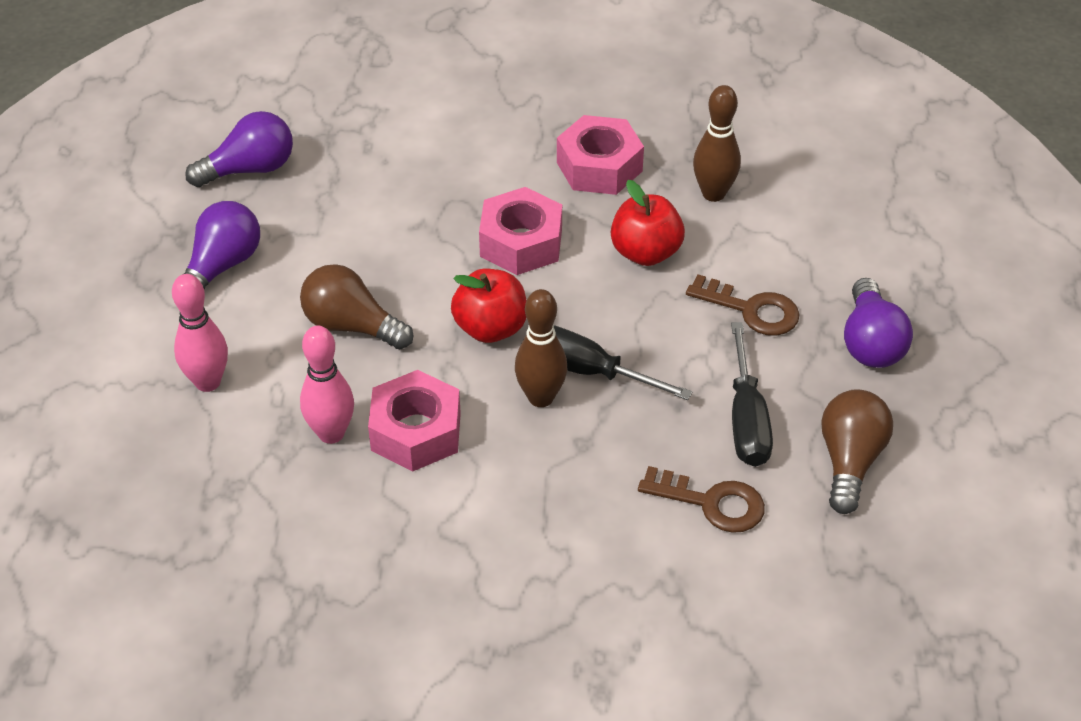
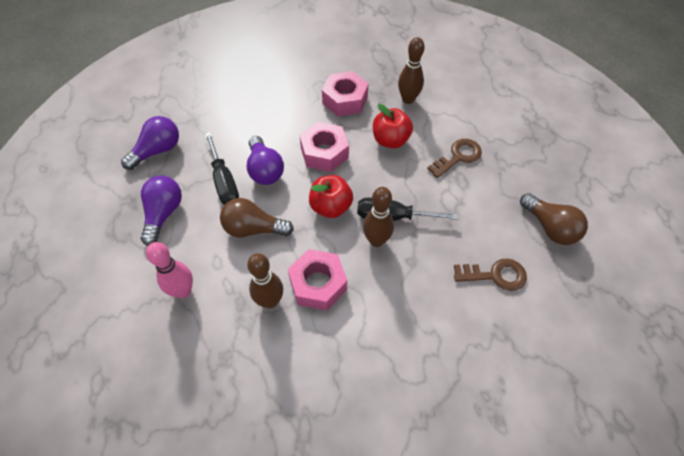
camera: 20 degrees left, 10 degrees up
(331, 433) = (270, 301): pink bowling pin -> brown bowling pin
(746, 419) = (487, 219): black screwdriver -> black screwdriver (224, 181)
(751, 310) = (458, 157): brown key -> brown key turned 45 degrees counterclockwise
(850, 461) = (549, 227): brown light bulb -> brown light bulb turned 150 degrees clockwise
(871, 342) = (523, 158): purple light bulb -> purple light bulb (265, 170)

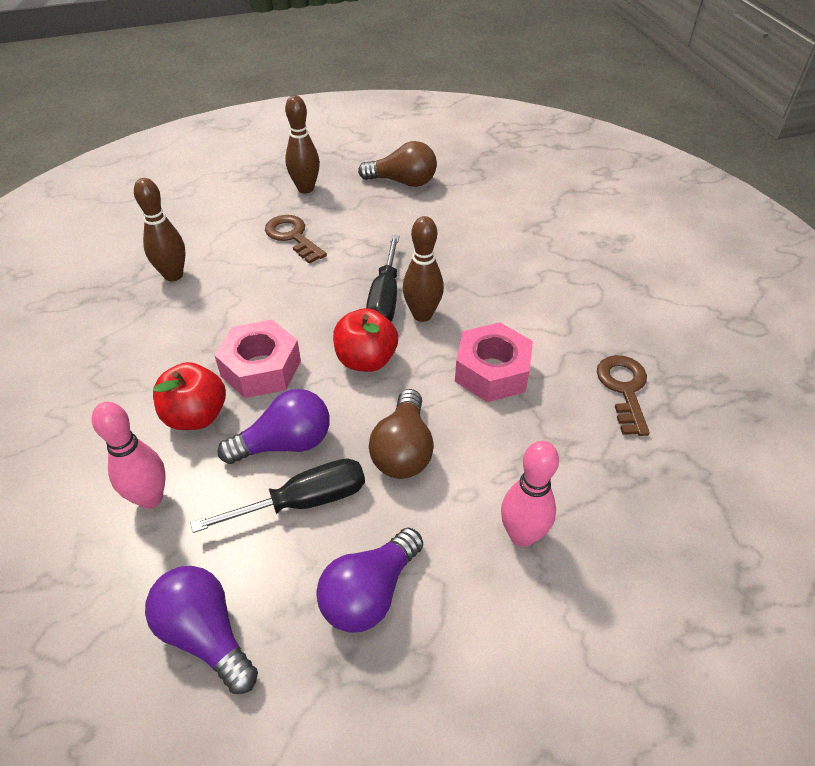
camera: 90 degrees left, 10 degrees down
(163, 214) = (369, 593): purple light bulb -> purple light bulb turned 60 degrees counterclockwise
(236, 118) = (150, 498): none -> pink bowling pin
(270, 301) = (524, 422): brown bowling pin -> brown bowling pin (305, 188)
(345, 100) = (151, 344): pink nut -> none
(390, 140) = (251, 296): red apple -> red apple (196, 416)
(495, 275) = (465, 224): brown key -> brown key (624, 389)
(549, 227) = (403, 182): brown light bulb -> brown light bulb turned 45 degrees clockwise

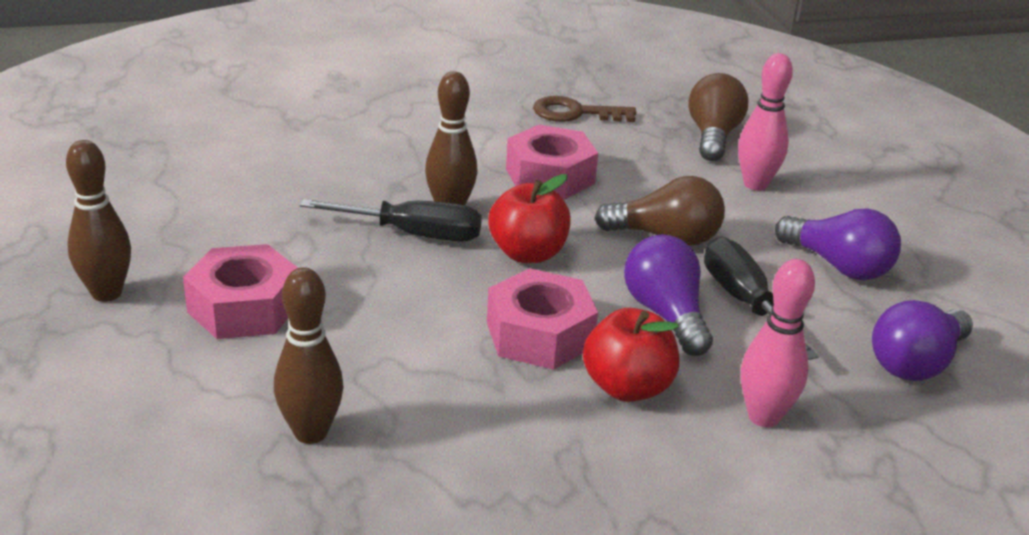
camera: 90 degrees left, 15 degrees down
(293, 237) = (244, 307): brown key -> pink nut
(403, 182) = (137, 203): brown light bulb -> brown light bulb (713, 136)

